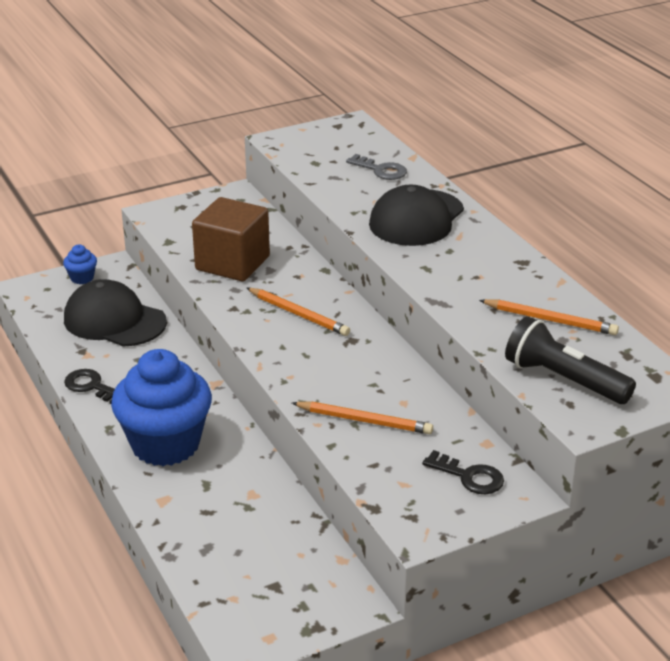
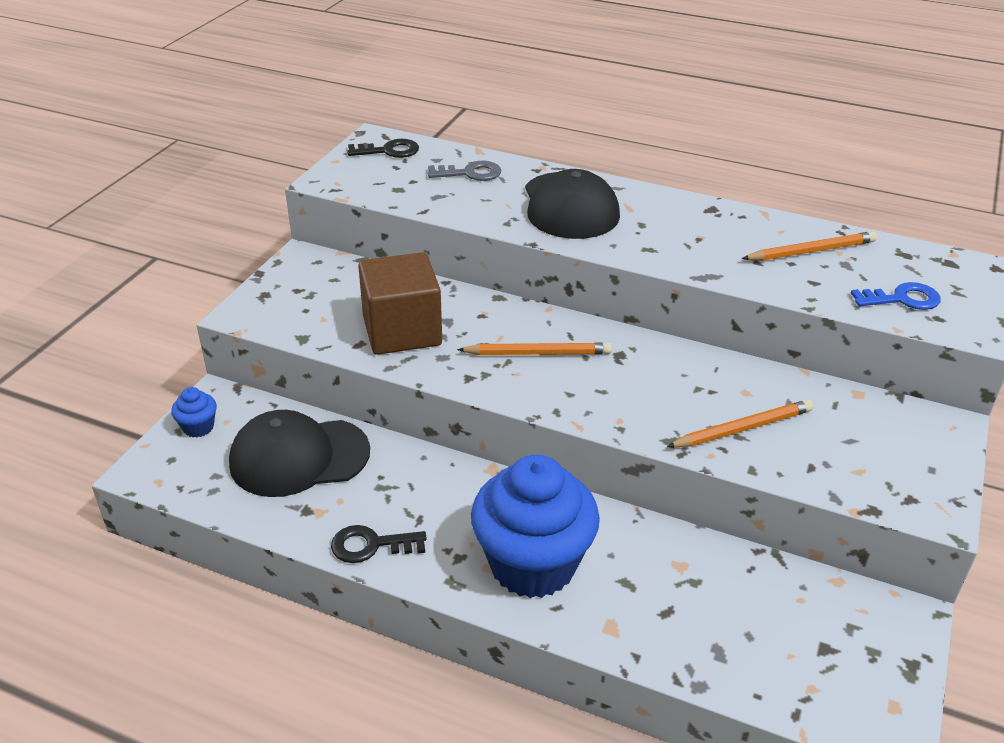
camera: 40 degrees left, 5 degrees up
(469, 476) = (892, 432): black key -> black key (389, 151)
(564, 380) = (902, 299): black flashlight -> blue key

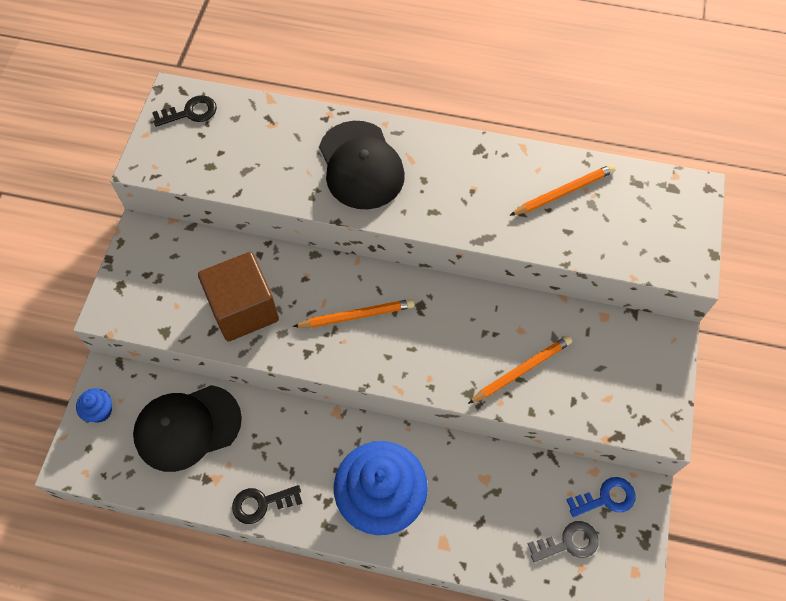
camera: 10 degrees left, 25 degrees up
(470, 173) = (268, 133): grey key -> grey key (568, 542)
(902, 299) = (636, 240): blue key -> blue key (606, 498)

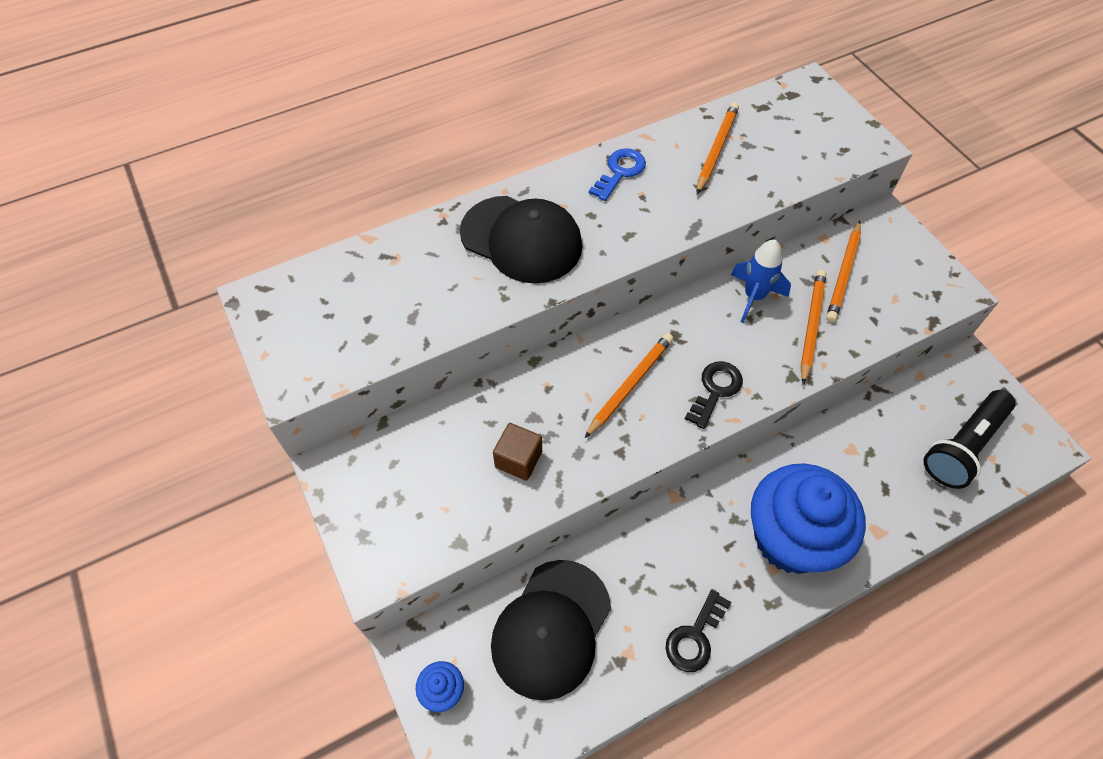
camera: 40 degrees left, 5 degrees down
(190, 112) = (294, 302): black key -> black key (715, 390)
(244, 309) = (518, 459): brown cube -> brown cube, size x0.51
(503, 320) = (754, 297): none -> blue rocket
(568, 542) = (963, 446): grey key -> black flashlight
(588, 352) = (843, 274): none -> orange pencil
(606, 498) = (950, 388): blue key -> blue key (620, 172)

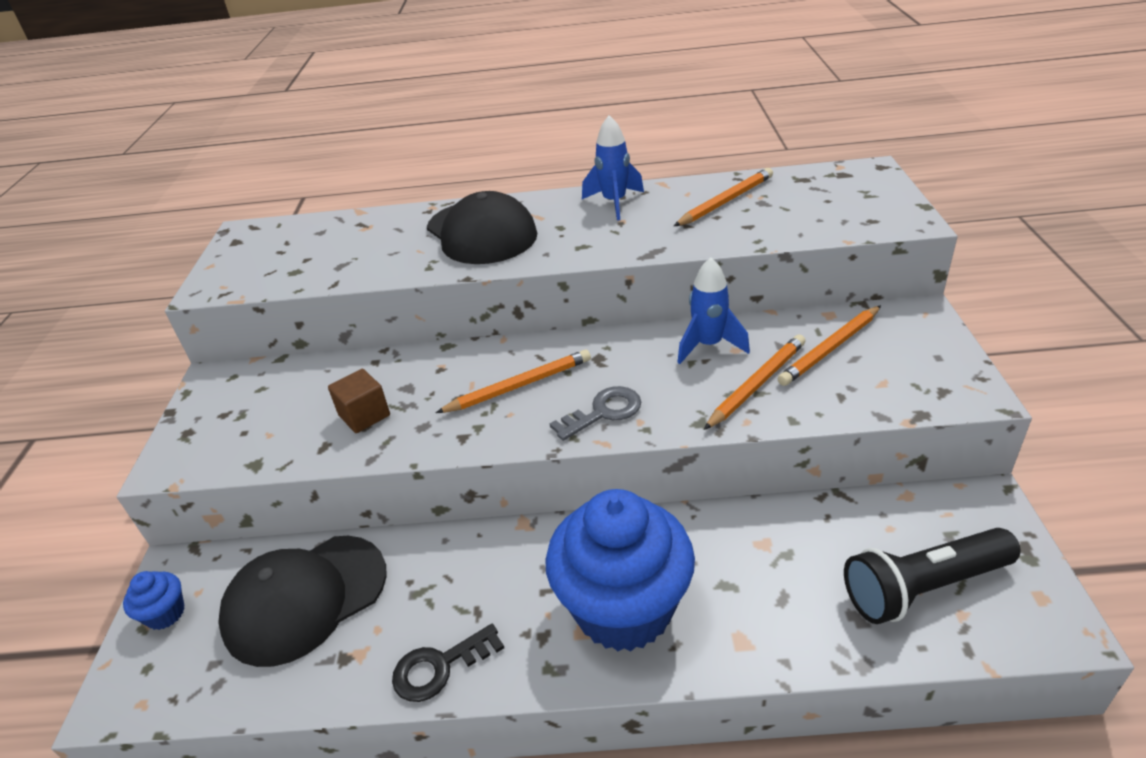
camera: 30 degrees right, 20 degrees down
(620, 172) = (614, 203): blue key -> blue rocket
(715, 390) = (603, 412): black key -> grey key

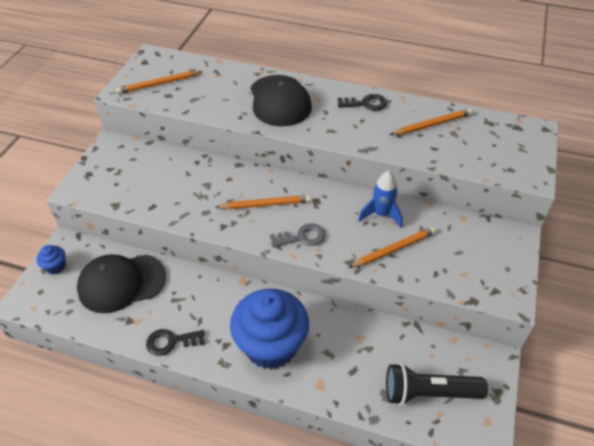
camera: 15 degrees right, 10 degrees up
(364, 415) = (179, 195): brown cube -> none
(614, 203) = (366, 104): blue rocket -> black key
(830, 348) = (449, 241): orange pencil -> orange pencil (158, 84)

